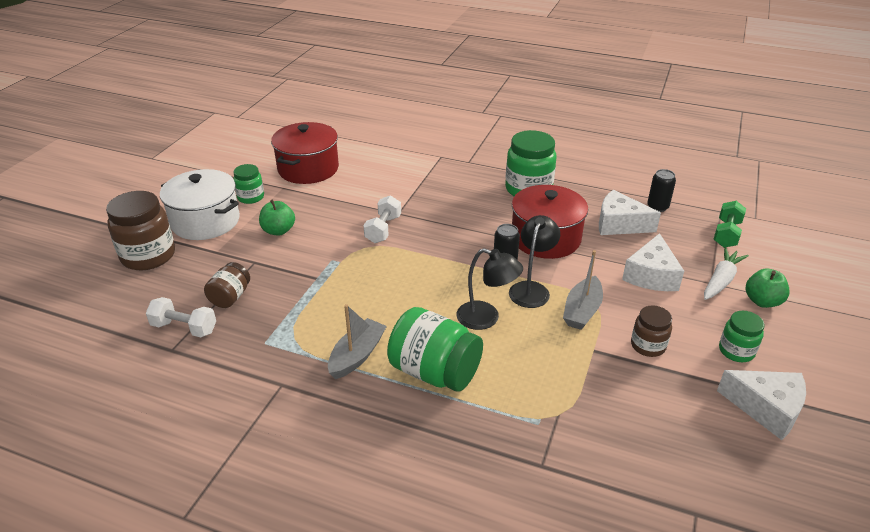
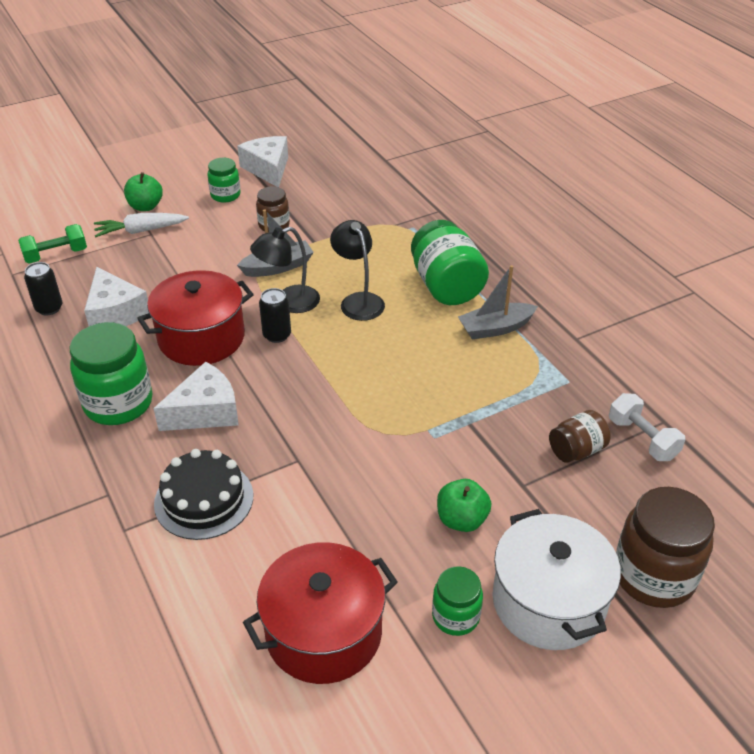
camera: 140 degrees left, 5 degrees up
(383, 229) = (340, 446): white dumbbell -> none
(422, 179) = (204, 499): none -> black cake
(651, 275) = (180, 261): white cheese -> white cheese (205, 411)

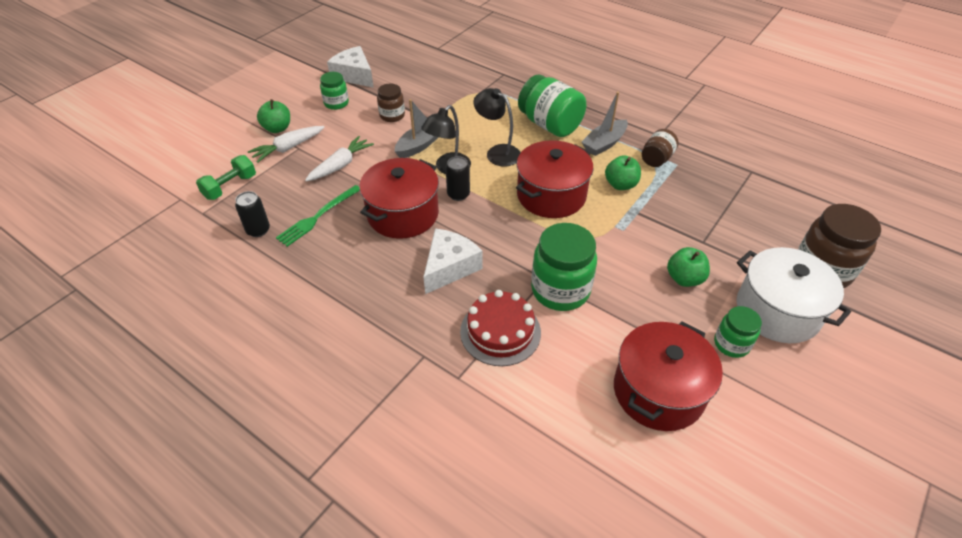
camera: 25 degrees left, 5 degrees up
(115, 313) = (318, 217): white cheese -> green fork
(118, 403) = (377, 284): green jar -> green jar (560, 290)
(178, 265) = (340, 165): none -> white carrot
(204, 499) = (500, 332): black cake -> red cake
(381, 369) = (551, 195): none -> red pot
(475, 383) = (620, 185): none -> green apple
(576, 450) = (717, 207): brown jar -> brown jar (656, 159)
(642, 439) = (748, 186): white dumbbell -> none

